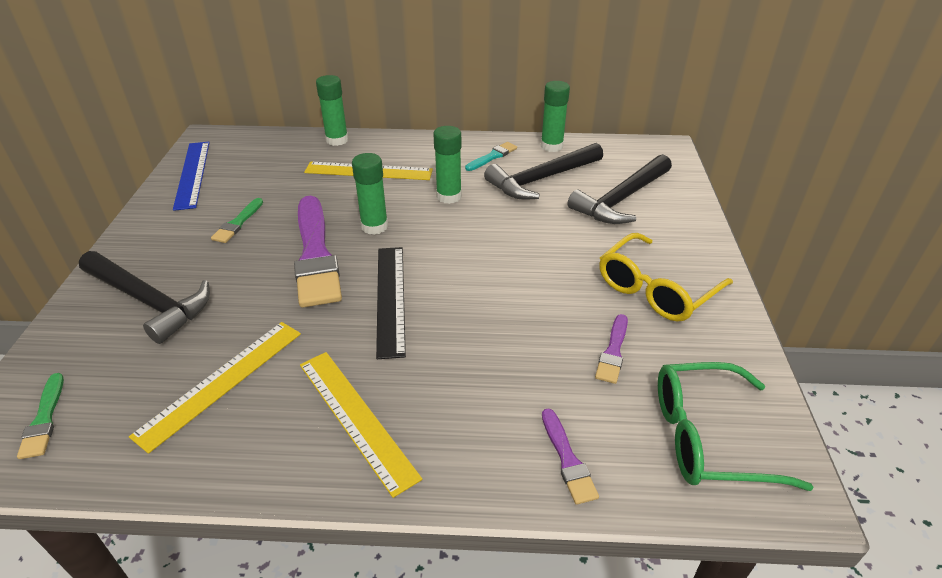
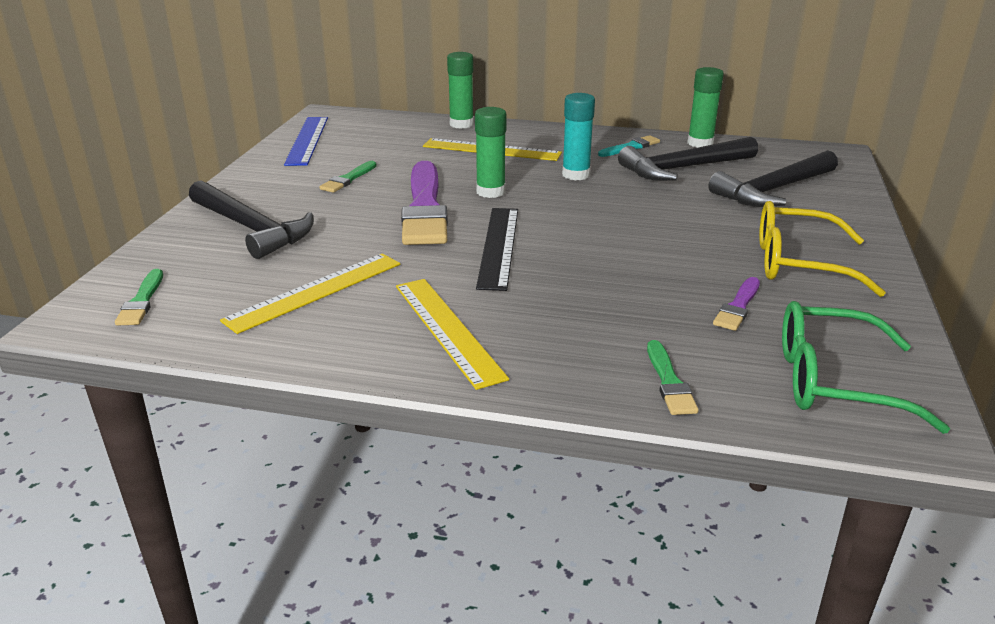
camera: 10 degrees right, 10 degrees down
(449, 196) = (576, 175): green glue stick -> turquoise glue stick
(567, 459) = (669, 382): purple brush -> green brush
(656, 289) = (798, 263): yellow glasses -> yellow glasses turned 45 degrees clockwise

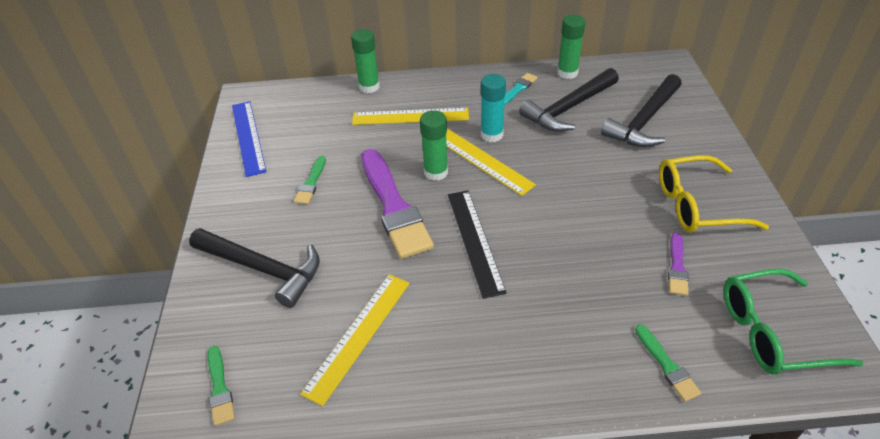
camera: 15 degrees left, 15 degrees up
(447, 330) = (484, 353): yellow ruler -> yellow ruler (481, 160)

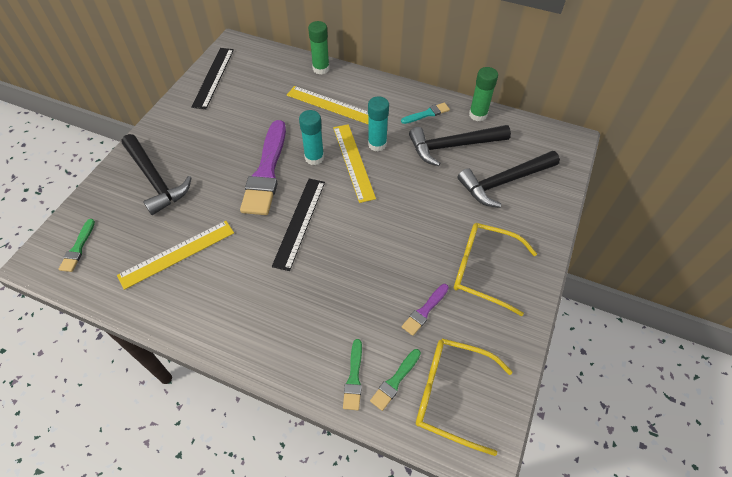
camera: 25 degrees right, 10 degrees up
(248, 137) = (213, 77): blue ruler -> black ruler
(311, 183) = (227, 130): green brush -> green brush (395, 381)
(436, 172) = (314, 158): green glue stick -> turquoise glue stick
(772, 332) = (451, 395): green glasses -> yellow glasses

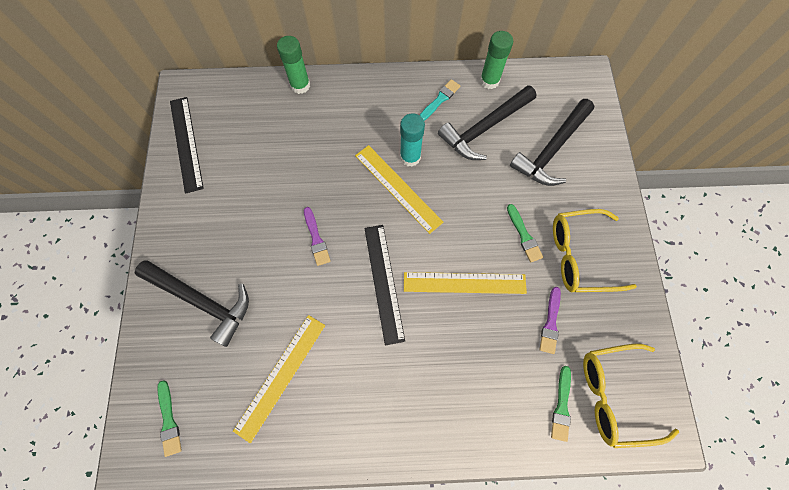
camera: 25 degrees left, 15 degrees up
(266, 172) = (316, 239): purple brush -> purple brush, size x0.46
(314, 158) = (356, 200): turquoise glue stick -> none
(331, 105) = (337, 128): yellow ruler -> yellow ruler (464, 282)
(354, 378) = (525, 422): green brush -> green brush (524, 235)

